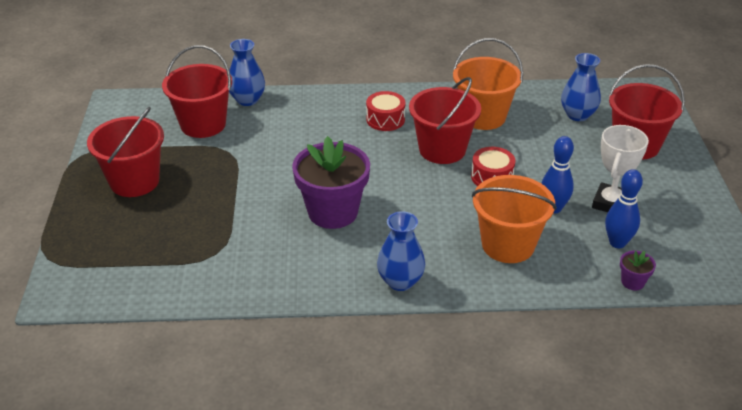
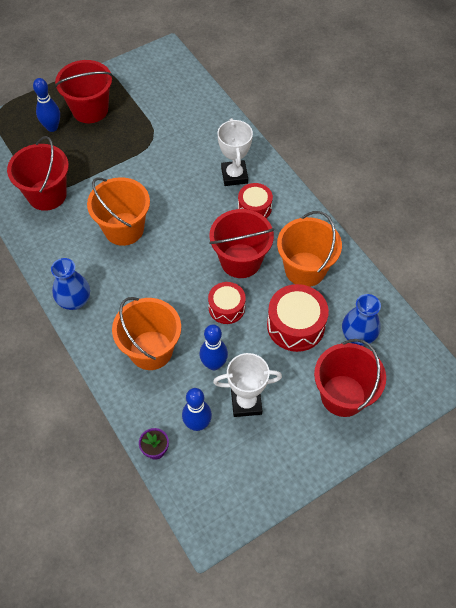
camera: 60 degrees right, 20 degrees up
(127, 219) = (52, 127): none -> blue bowling pin
(203, 124) = (173, 109): red bucket -> red bucket (47, 195)
(247, 100) = (220, 116): blue vase -> none
(333, 117) = (234, 175): none -> white trophy
(333, 212) = (124, 229): purple flower pot -> orange bucket
(542, 144) = (295, 325): none -> red drum

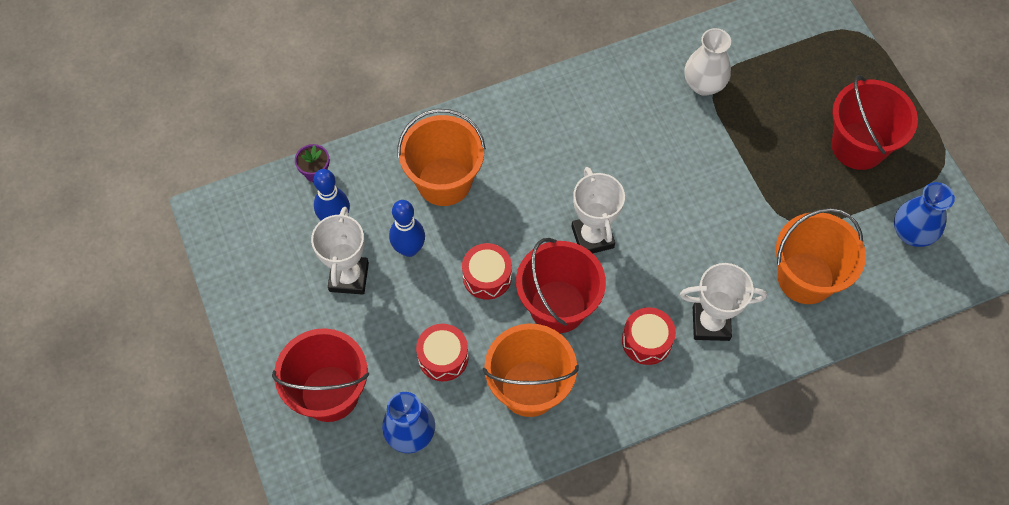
camera: 100 degrees right, 5 degrees up
(47, 195) = (704, 84): red bucket -> white vase
(52, 127) = (826, 96): blue bowling pin -> none
(74, 301) = (531, 105): blue vase -> blue vase (911, 233)
(124, 229) = (633, 169): orange bucket -> orange bucket (805, 278)
(182, 247) = (592, 237): none -> white trophy
(295, 325) = (443, 357): red drum -> red drum, size x0.64

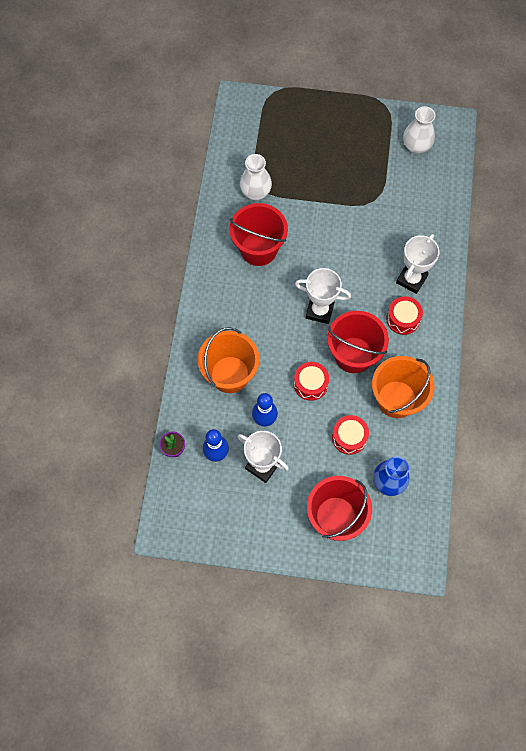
camera: 60 degrees left, 5 degrees up
(805, 278) = (412, 215): orange bucket -> none
(858, 146) = (347, 138): red bucket -> red bucket (258, 249)
(911, 233) = (416, 146): blue vase -> white vase

